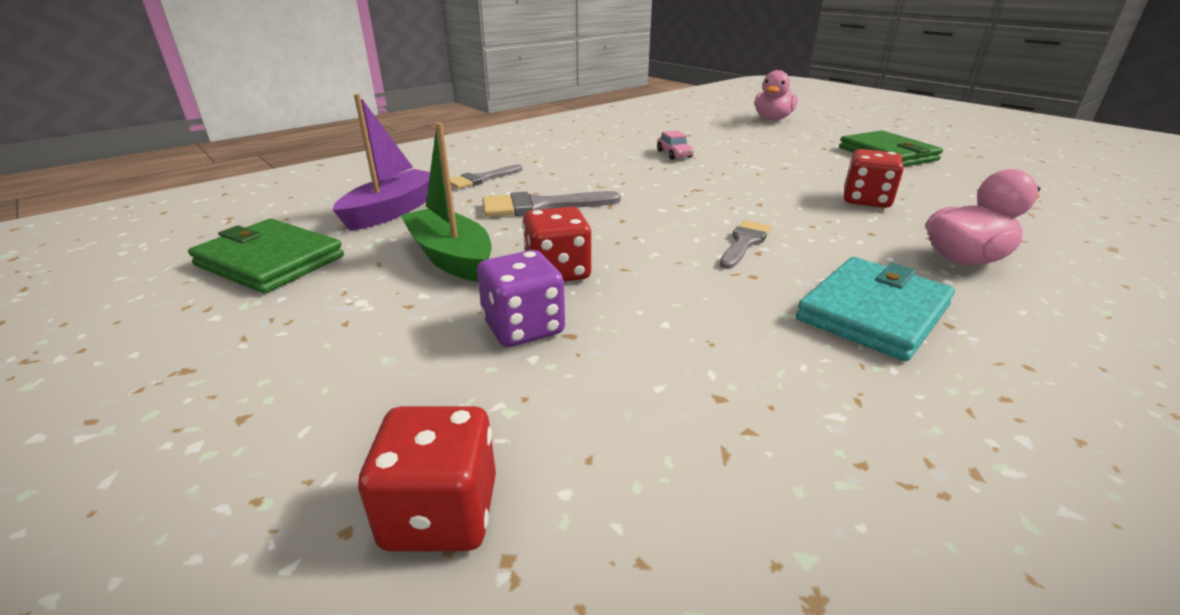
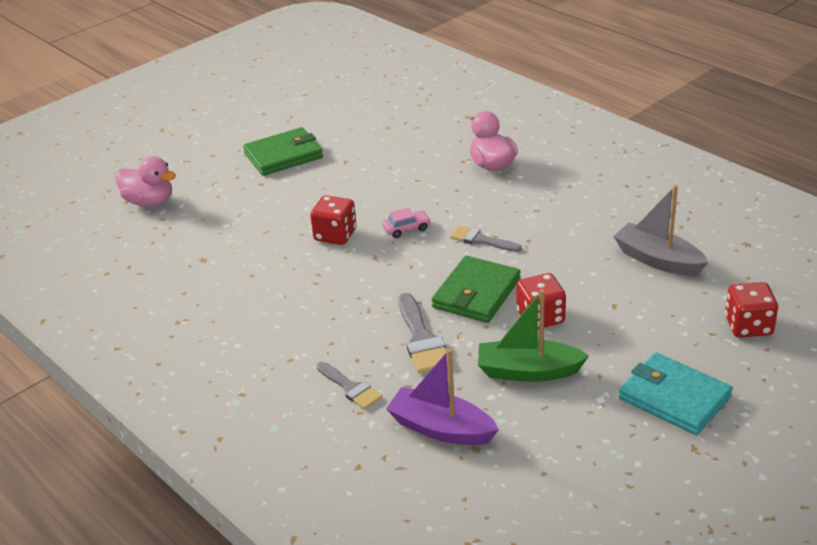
camera: 90 degrees left, 5 degrees up
(270, 261) = (553, 470): green wallet -> green wallet (476, 293)
(450, 257) = (528, 371): green boat -> green boat turned 45 degrees clockwise
(523, 327) = (612, 323): purple dice -> none
(674, 154) = (275, 268): pink car -> pink car (406, 229)
(710, 404) = (658, 260): none -> grey boat
(866, 200) = (397, 182): red dice -> red dice (335, 235)
(873, 312) = (563, 205): turquoise wallet -> turquoise wallet (674, 397)

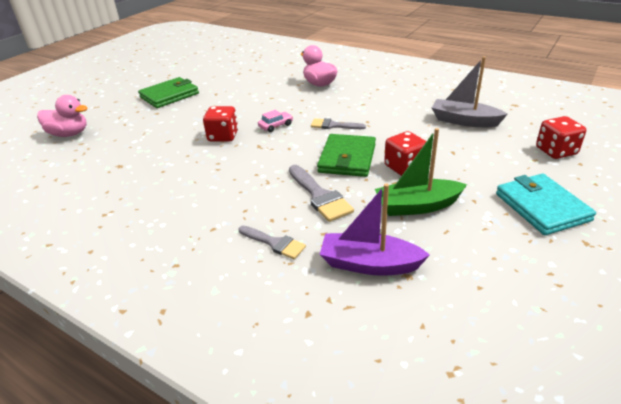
camera: 15 degrees left, 0 degrees up
(674, 397) = (542, 207): turquoise wallet -> turquoise wallet turned 45 degrees clockwise

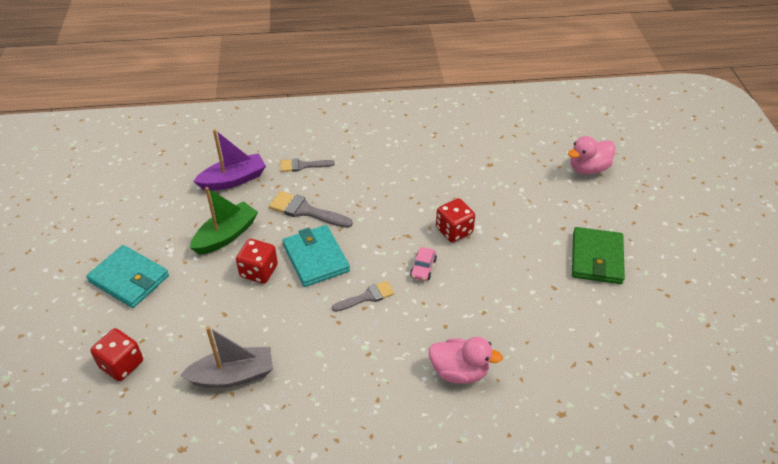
camera: 140 degrees right, 10 degrees up
(347, 158) = (316, 258): green wallet -> turquoise wallet

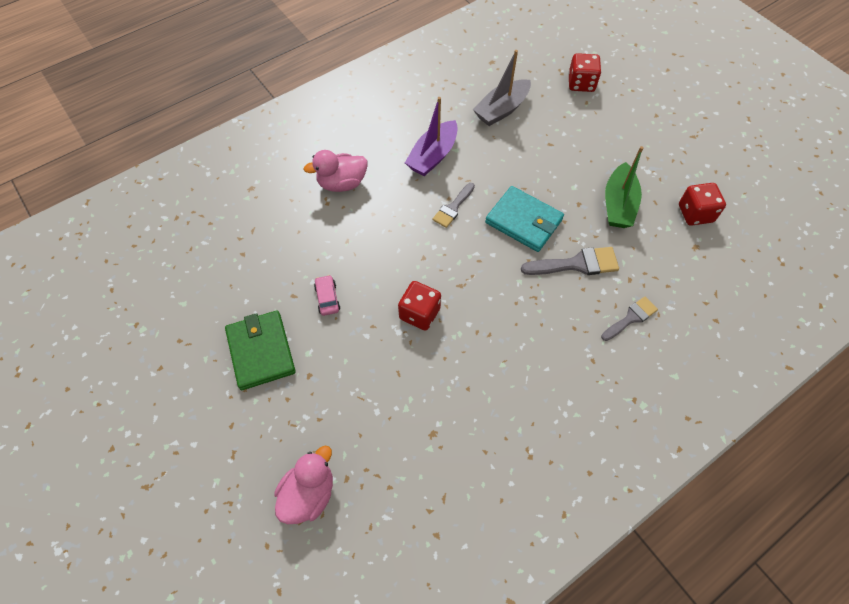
camera: 150 degrees right, 15 degrees up
(129, 279) = (648, 134): turquoise wallet -> none
(233, 180) = (677, 264): purple boat -> purple boat (433, 156)
(259, 271) = (558, 187): red dice -> red dice (695, 213)
(423, 268) = (424, 257): pink car -> pink car (327, 298)

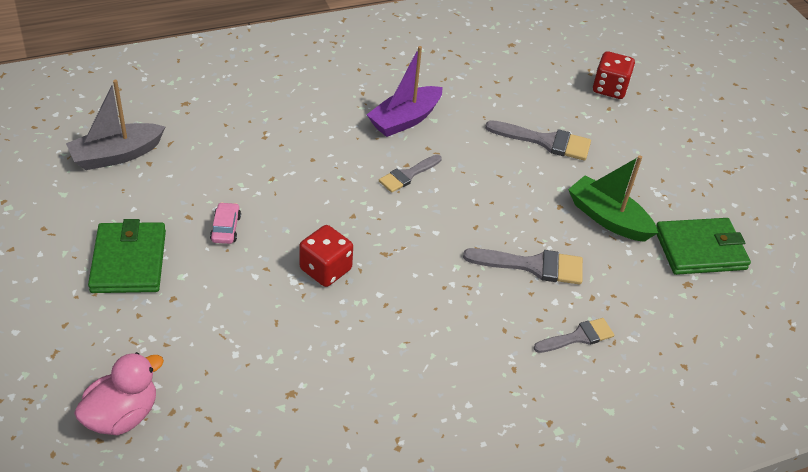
camera: 10 degrees right, 15 degrees down
(342, 183) = (289, 122): pink duck -> none
(501, 110) = (504, 93): grey boat -> grey boat (116, 155)
(524, 221) = (486, 208): turquoise wallet -> none
(548, 146) = (545, 141): none -> grey brush
(618, 204) = (608, 218): green boat -> green boat turned 105 degrees clockwise
(695, 213) = (700, 250): red dice -> green wallet

